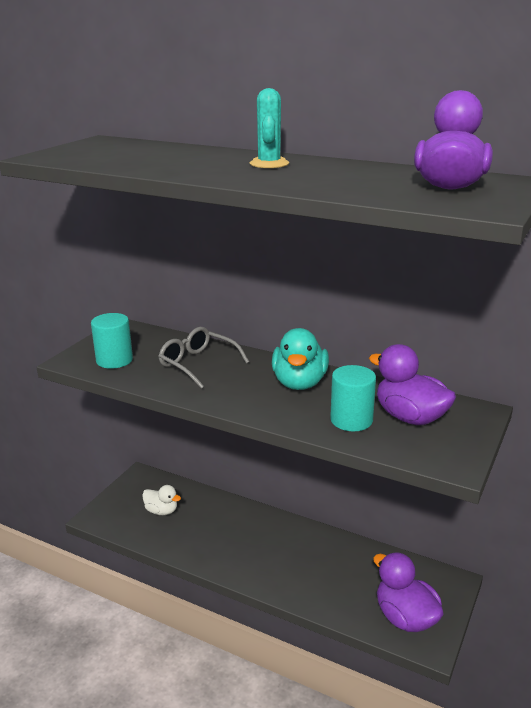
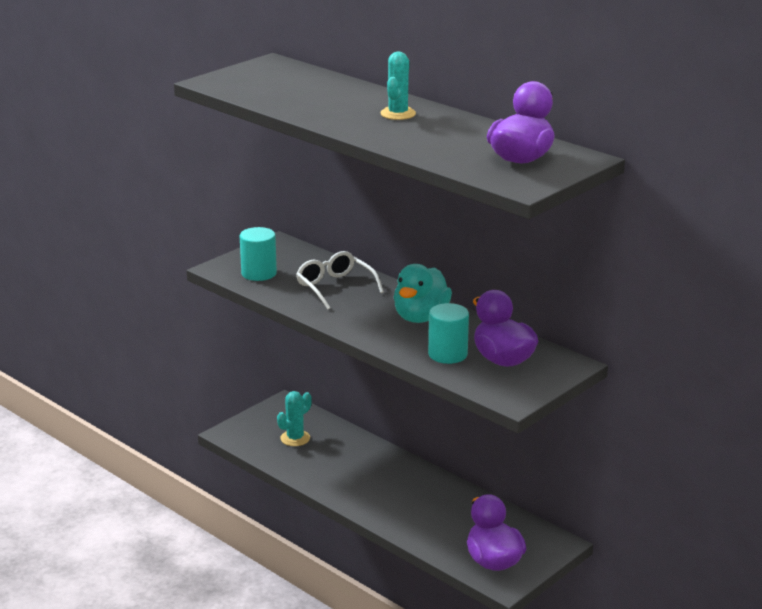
camera: 15 degrees right, 0 degrees up
(161, 511) = (295, 438): white duck -> turquoise cactus
(198, 364) = (335, 287): grey glasses -> white glasses

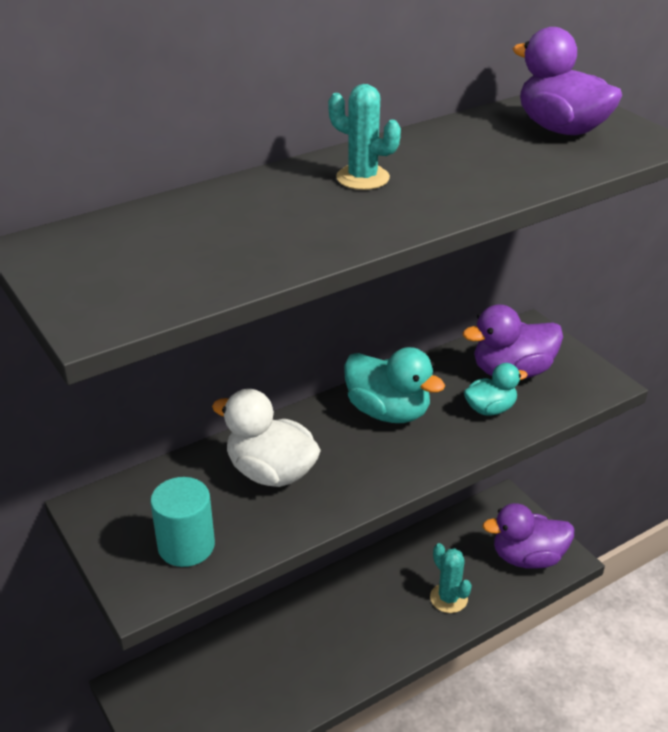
camera: 75 degrees left, 10 degrees up
(295, 438) = (222, 691): turquoise cactus -> turquoise cactus (448, 598)
(335, 287) = (271, 472): white glasses -> white duck
(447, 354) = (490, 409): turquoise cylinder -> turquoise duck

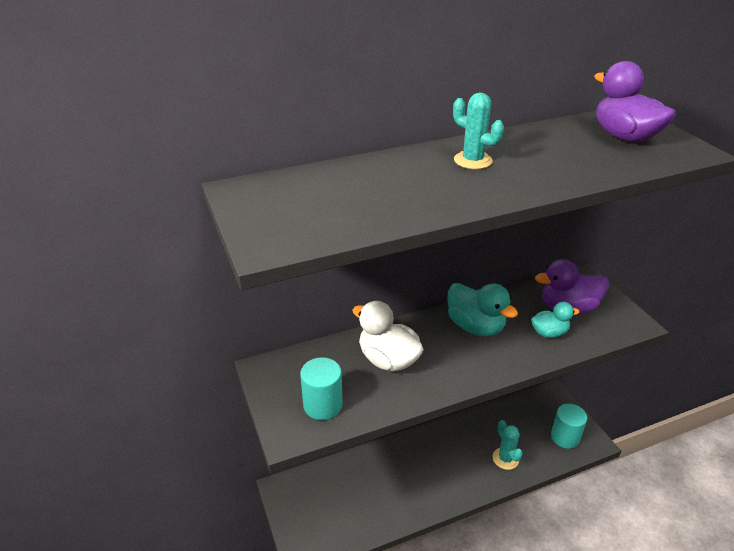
camera: 10 degrees right, 0 degrees up
(527, 557) = (565, 437): purple duck -> turquoise cylinder

